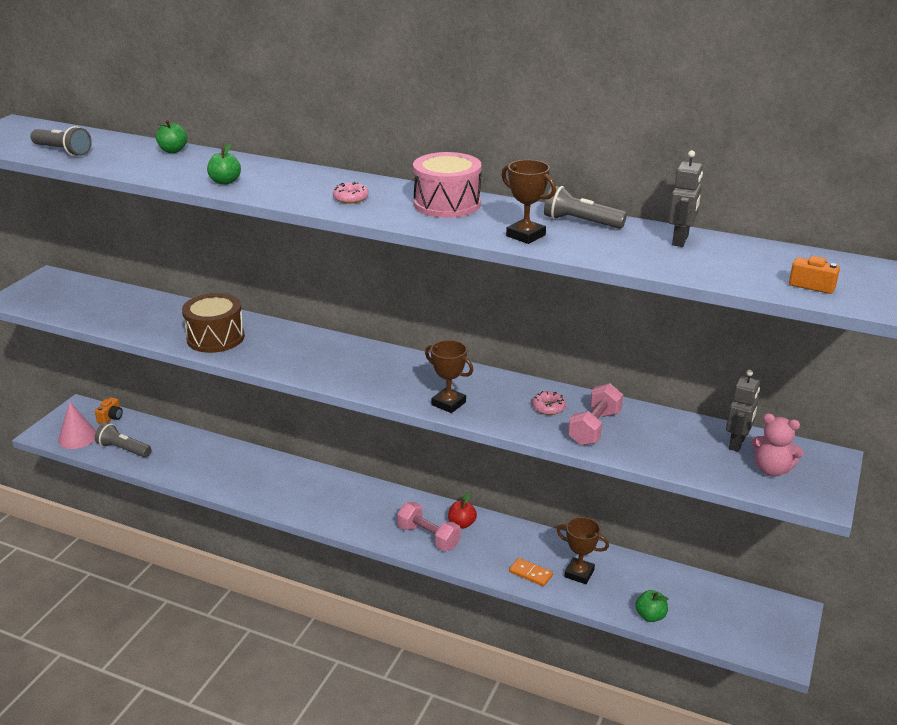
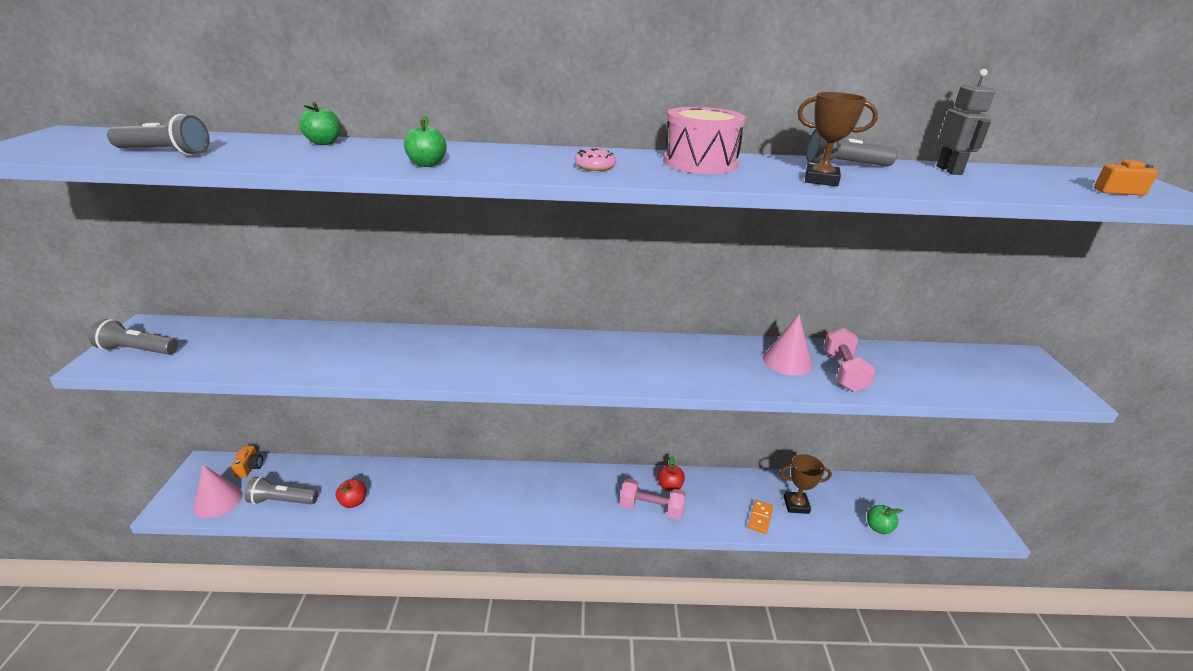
camera: 25 degrees left, 0 degrees up
(35, 295) = (137, 350): none -> grey flashlight
(176, 464) = (353, 502): none -> red apple
(215, 338) = (403, 358): brown drum -> none
(448, 403) = (700, 378): brown trophy -> none
(530, 573) = (760, 518): orange domino -> orange domino turned 75 degrees counterclockwise
(548, 407) = (787, 361): pink donut -> pink cone
(737, 443) = (957, 360): grey robot -> none
(771, 469) = (1008, 377): pink teddy bear -> none

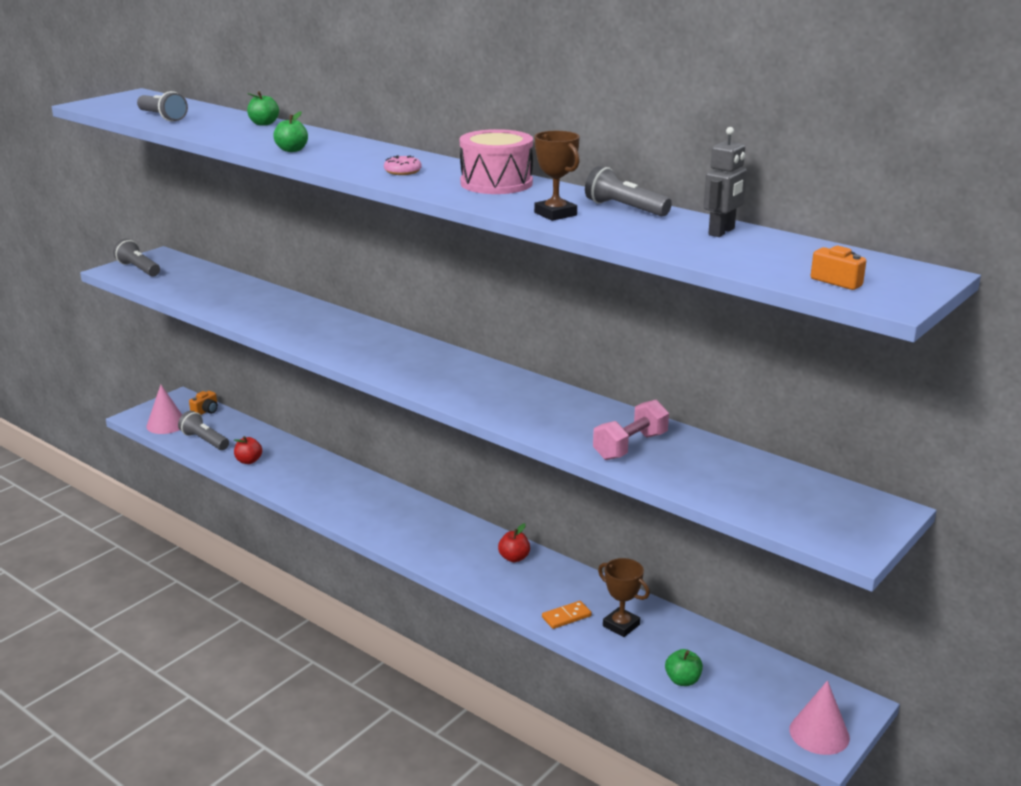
camera: 40 degrees right, 5 degrees down
(651, 509) = (472, 565): pink dumbbell -> none
(787, 361) = (591, 422): pink cone -> pink cone (819, 733)

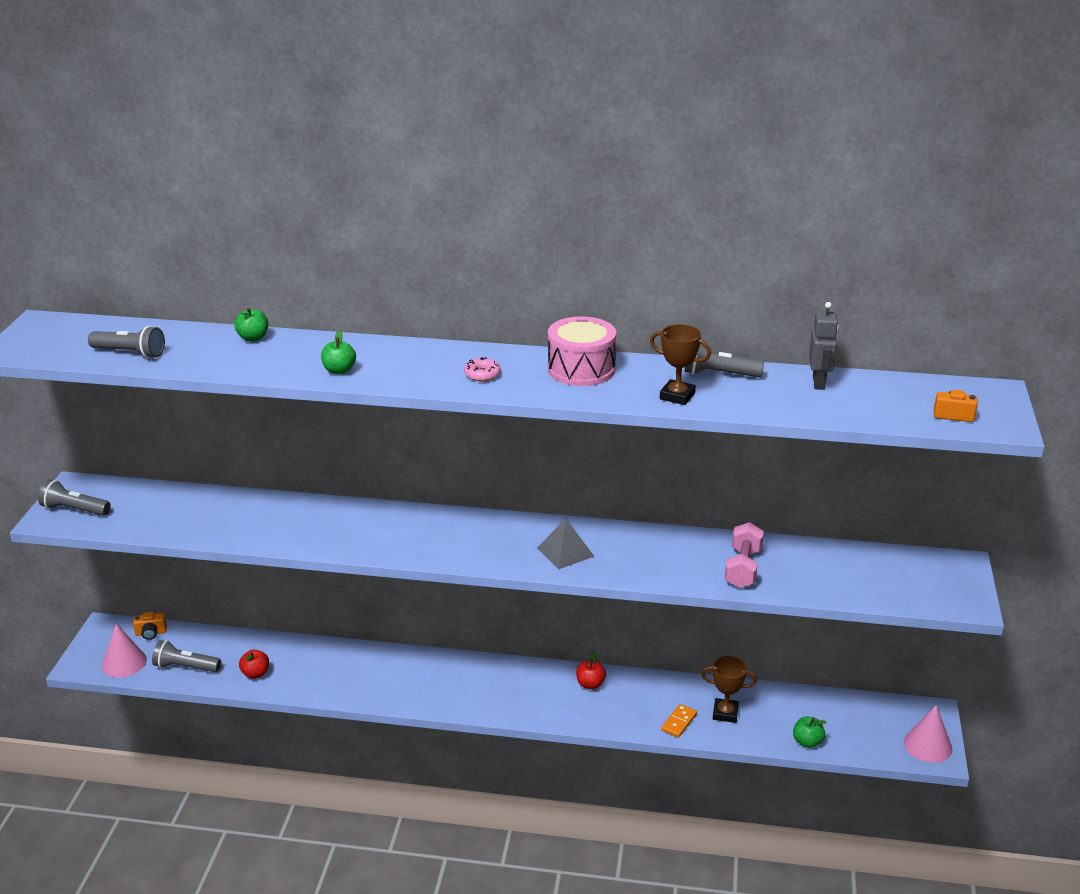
camera: 30 degrees left, 5 degrees up
(206, 411) = (151, 633): orange camera -> orange camera turned 75 degrees clockwise
(474, 389) = (565, 552): none -> grey pyramid

